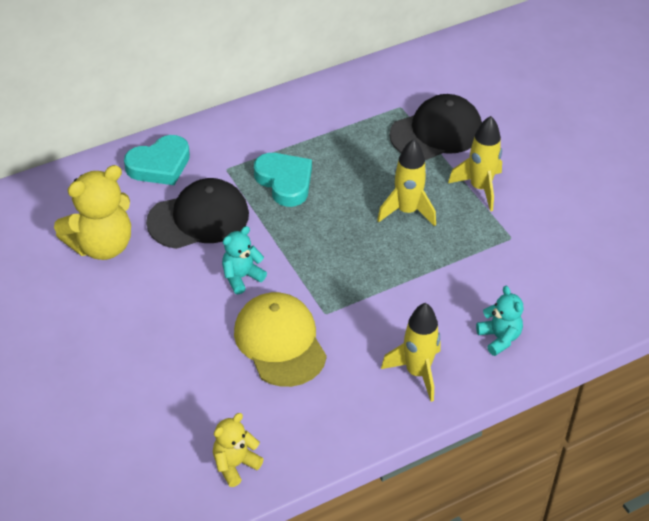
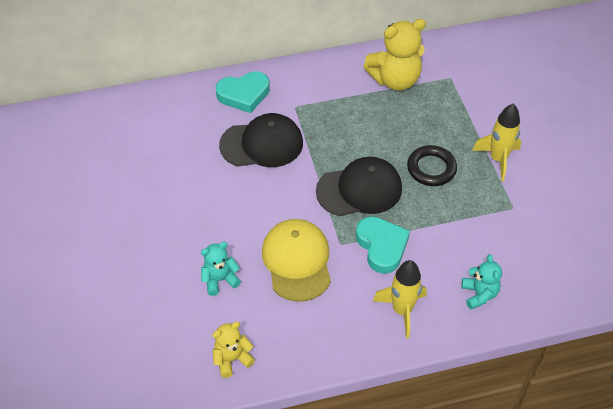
camera: 15 degrees right, 5 degrees up
(101, 245) = (180, 153): yellow teddy bear -> yellow teddy bear (395, 80)
(241, 277) = (282, 200): turquoise teddy bear -> turquoise teddy bear (220, 279)
(285, 182) = (338, 126): turquoise heart -> turquoise heart (381, 246)
(407, 211) = (431, 168): yellow rocket -> black ring
(436, 132) = (474, 104): black cap -> black cap (359, 190)

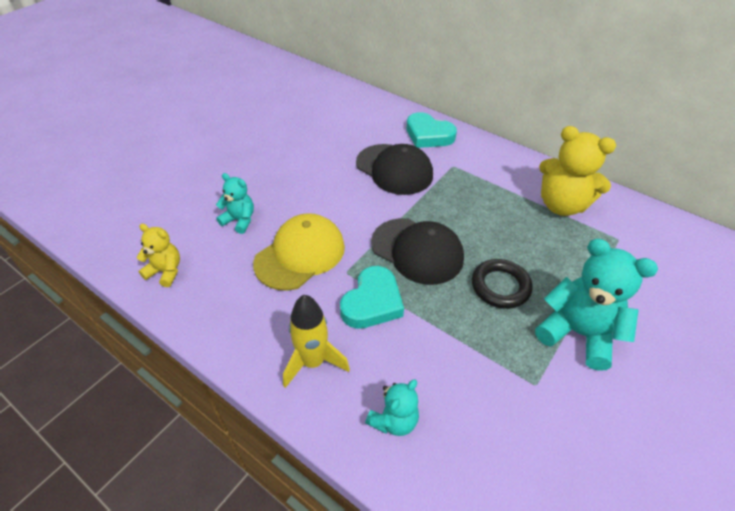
camera: 50 degrees right, 5 degrees down
(498, 159) = (577, 333): yellow rocket -> turquoise teddy bear

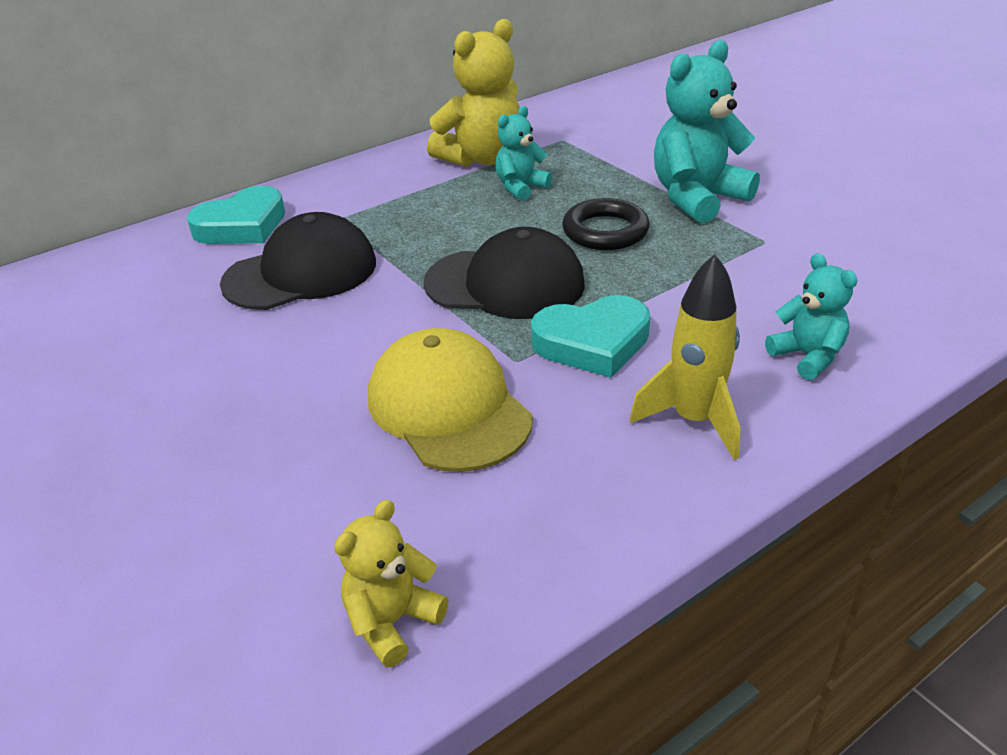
camera: 70 degrees left, 10 degrees down
(239, 220) = (302, 483): turquoise teddy bear -> turquoise teddy bear (521, 188)
(372, 302) = (592, 343): turquoise heart -> turquoise heart turned 120 degrees clockwise
(417, 251) = (505, 283): black cap -> black cap turned 45 degrees clockwise

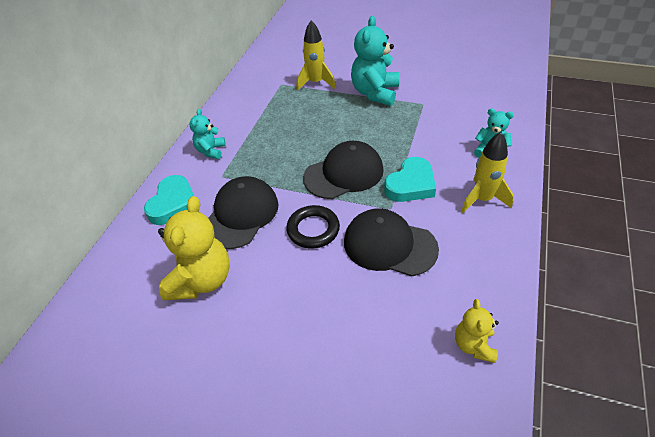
camera: 35 degrees left, 10 degrees up
(448, 407) = (389, 245): yellow cap -> black cap
(482, 158) = (254, 110): yellow teddy bear -> yellow teddy bear (201, 280)
(521, 188) = (292, 119): turquoise teddy bear -> turquoise teddy bear (211, 151)
(605, 231) = (356, 127): black ring -> black ring (313, 229)
(617, 154) = (316, 83): none -> yellow rocket

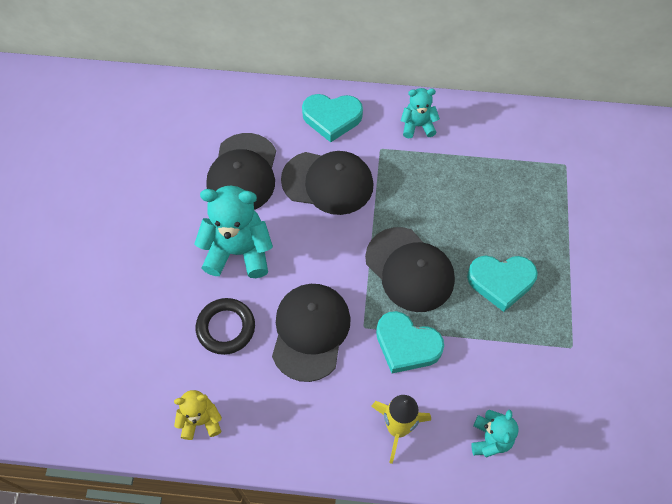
camera: 75 degrees right, 15 degrees up
(201, 280) = (243, 173): yellow teddy bear -> black cap
(313, 229) = (319, 254): black ring -> black ring (226, 328)
(316, 83) = (580, 205): yellow rocket -> none
(366, 127) = (501, 282): none -> turquoise heart
(375, 93) = (579, 282): turquoise teddy bear -> turquoise teddy bear (238, 251)

